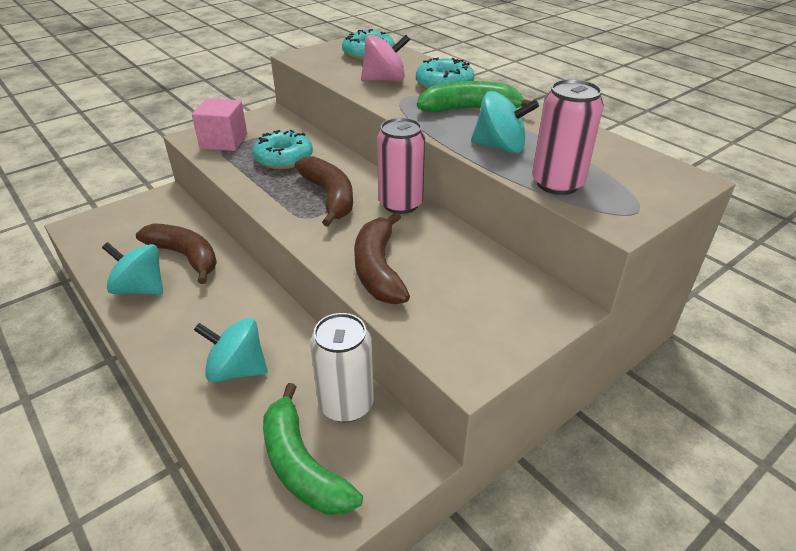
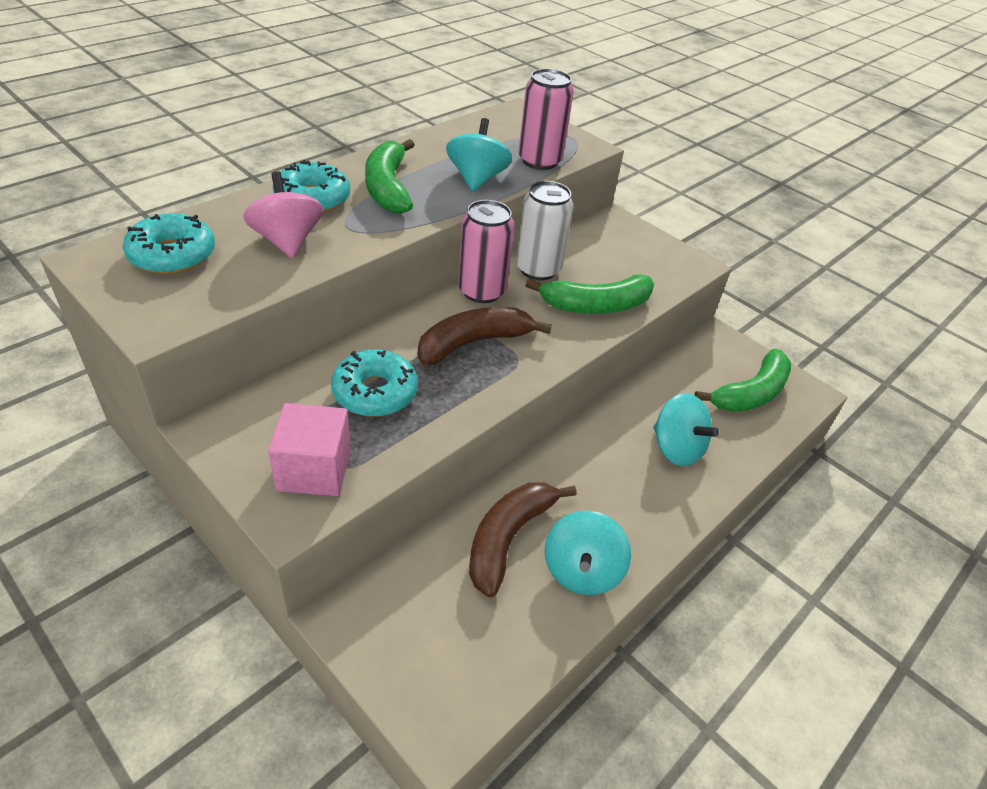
camera: 100 degrees left, 5 degrees up
(237, 369) = (676, 448): turquoise spinning top -> turquoise spinning top turned 45 degrees counterclockwise
(346, 404) = (686, 373): white can -> white can (538, 269)
(378, 269) = (596, 306): brown banana -> green banana

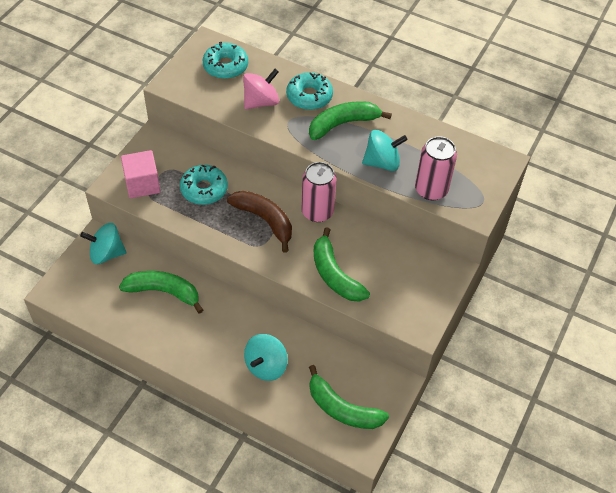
camera: 75 degrees right, 10 degrees up
(508, 538) = (164, 292): brown banana -> green banana
(538, 269) = (358, 235): white can -> none
(581, 571) = (154, 330): turquoise spinning top -> turquoise spinning top (106, 253)

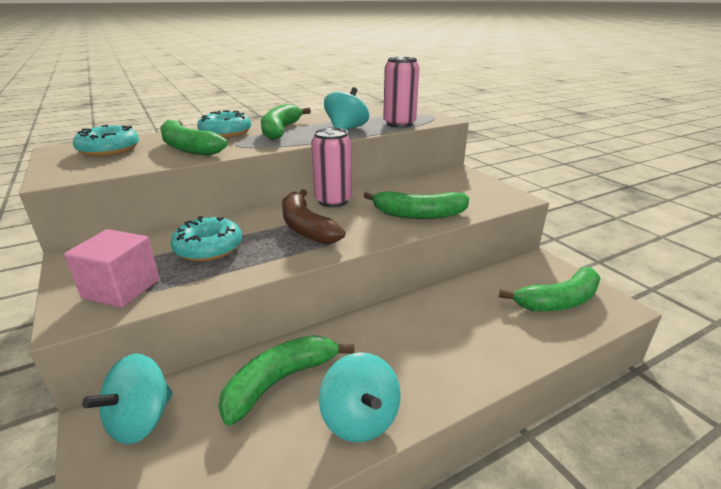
camera: 55 degrees left, 25 degrees down
(261, 102) = (188, 148): pink spinning top -> green banana
(265, 220) = (306, 227): brown banana -> brown banana turned 105 degrees counterclockwise
(266, 366) = (471, 333): turquoise spinning top -> turquoise spinning top (360, 419)

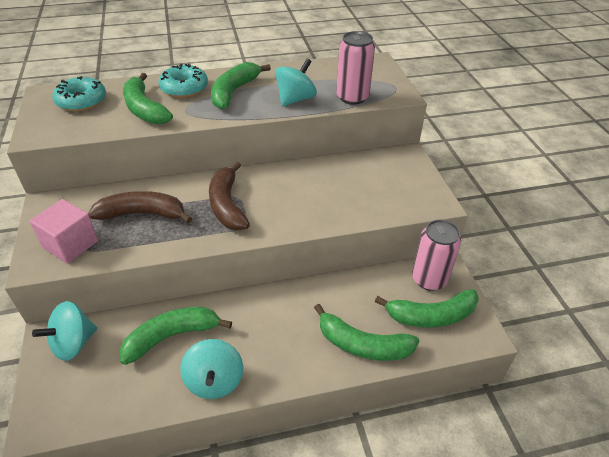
camera: 15 degrees right, 15 degrees up
(209, 248) = (143, 214): turquoise donut -> brown banana
(333, 201) = (265, 175): pink can -> pink can (429, 279)
(418, 214) = (331, 208): green banana -> green banana (362, 345)

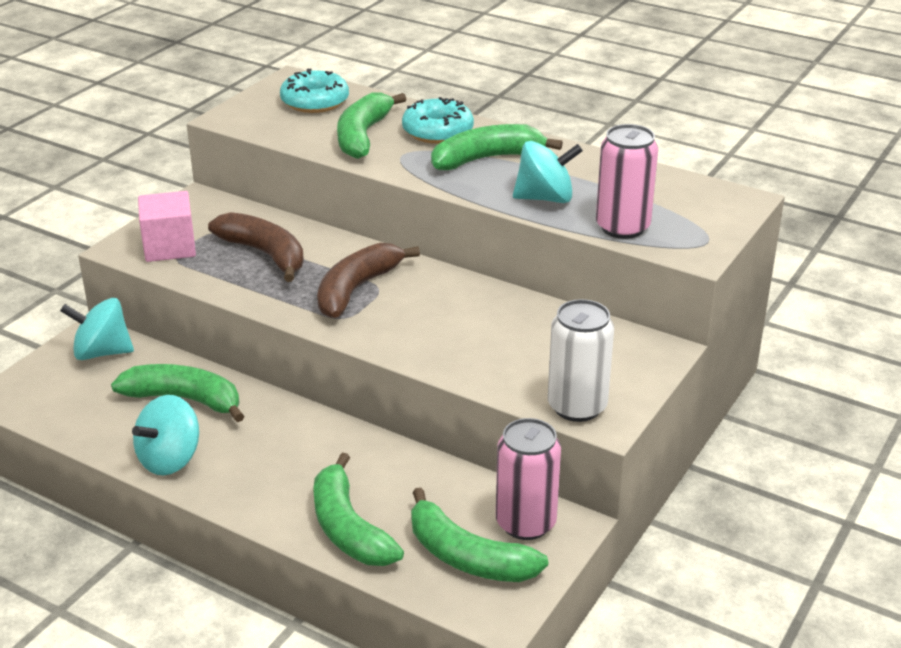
camera: 45 degrees right, 10 degrees down
(418, 203) = (577, 407): none -> white can

